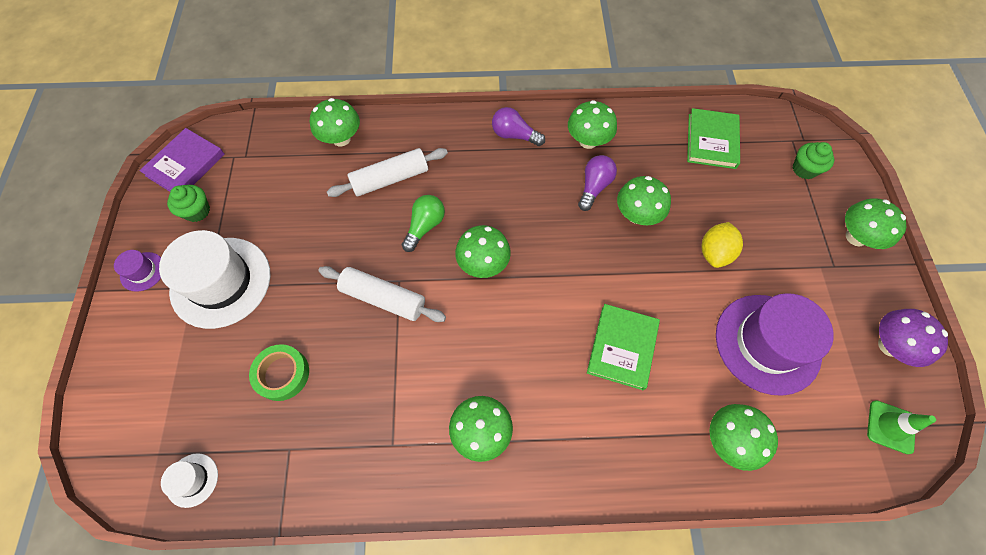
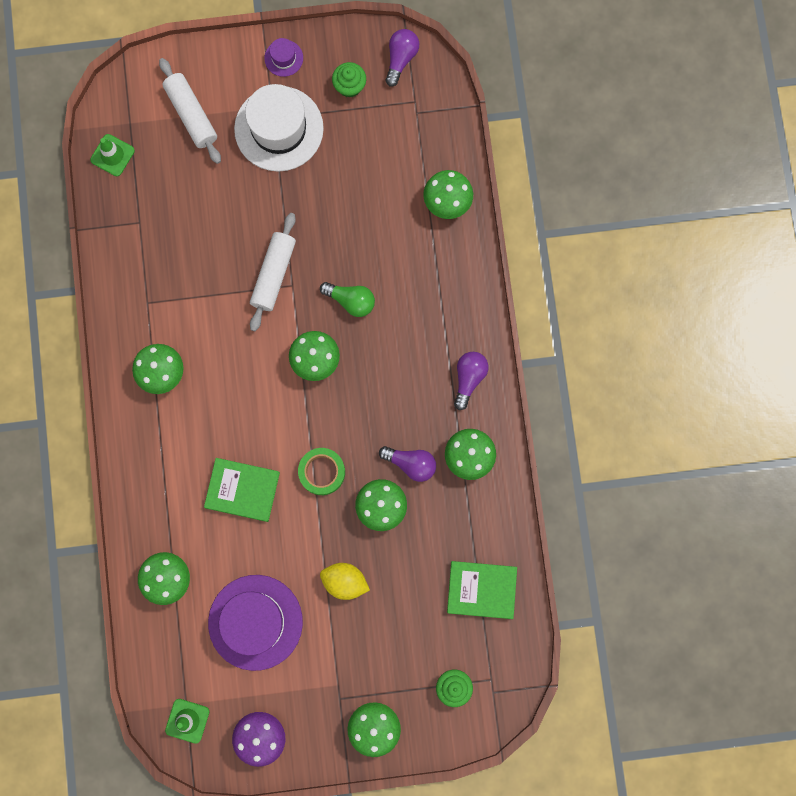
camera: 85 degrees right, 15 degrees up
(185, 165) = (401, 59): purple book -> purple light bulb
(192, 480) = (112, 155): white hat -> green traffic cone
(282, 374) = (199, 202): green tape -> green tape (322, 472)
(390, 179) = (402, 259): white rolling pin -> white rolling pin (191, 115)

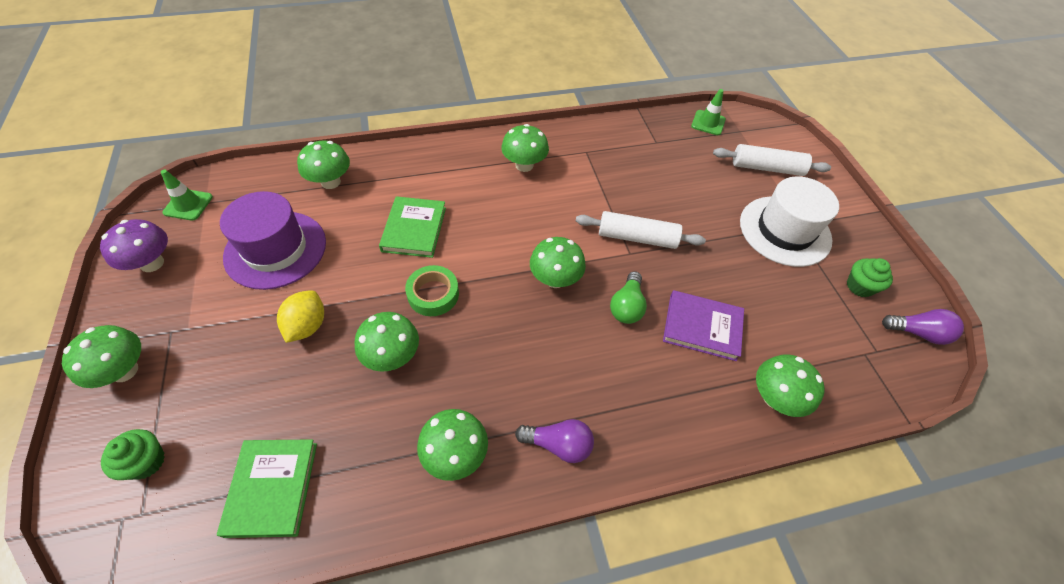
camera: 80 degrees right, 25 degrees down
(191, 115) = (767, 168): white rolling pin -> white rolling pin turned 45 degrees clockwise
(283, 58) = (856, 229): purple hat -> none
(378, 241) = (702, 327): none -> purple book
(411, 463) = (444, 384): purple light bulb -> none

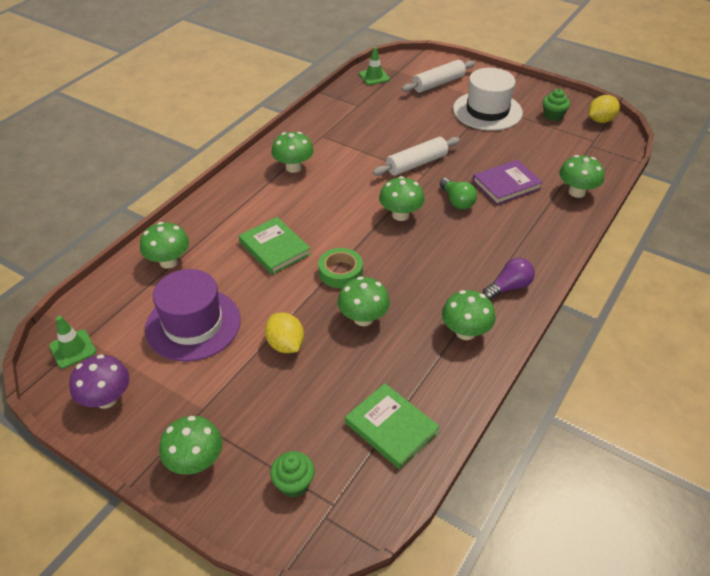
camera: 40 degrees left, 10 degrees down
(917, 333) = (600, 120): purple light bulb -> yellow lemon

